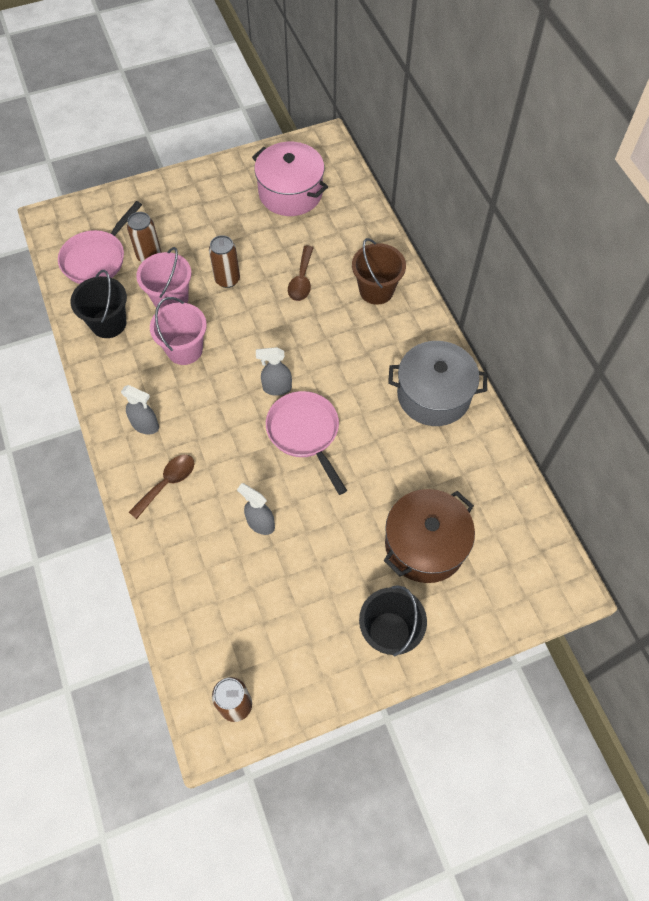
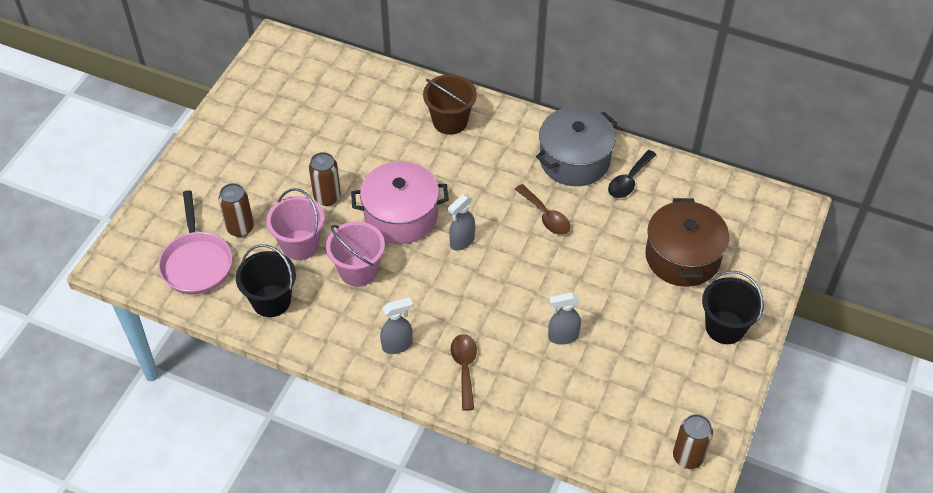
camera: 45 degrees left, 10 degrees down
(290, 193) = (297, 99): pink pot -> pink pot (401, 216)
(301, 280) = (386, 155): brown spoon -> brown spoon (545, 216)
(305, 433) = (519, 254): pink pan -> none
(457, 447) = (629, 180): none -> black spoon

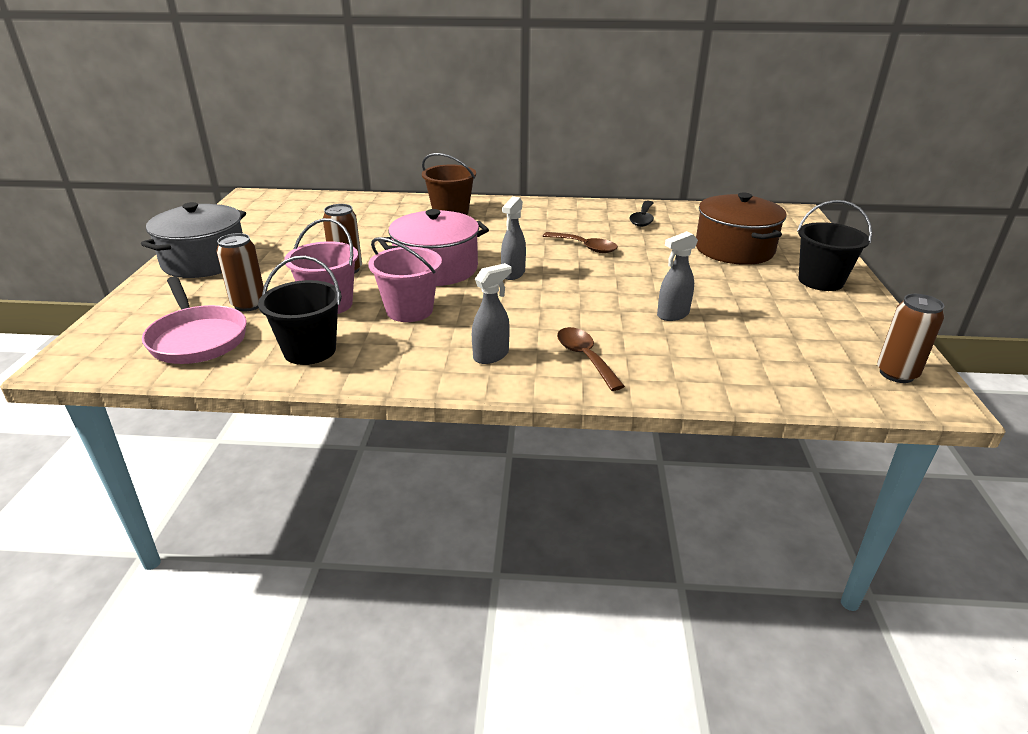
camera: 20 degrees left, 20 degrees down
(574, 160) = (584, 216): grey pot -> grey pot (205, 261)

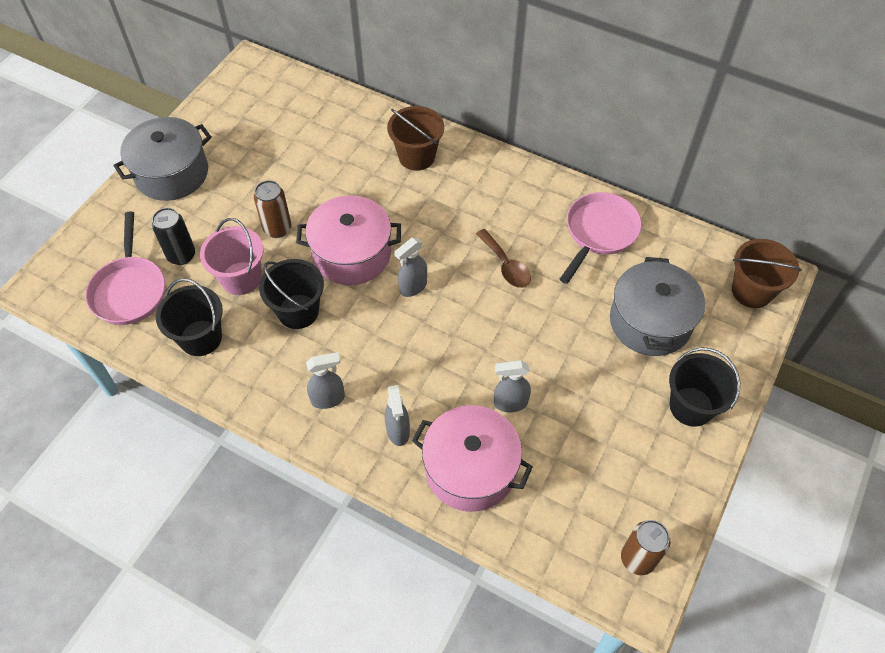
camera: 25 degrees right, 25 degrees up
(248, 304) = (181, 255): brown can -> black can
(409, 310) = (298, 311): pink bucket -> black bucket
(585, 357) = (398, 431): brown spoon -> grey spray bottle
(643, 219) = (599, 233): black spoon -> pink pan
(682, 362) = (470, 469): none -> pink pot
(734, 249) = (650, 322): brown pot -> grey pot
(788, 221) = (751, 291): none -> brown bucket

